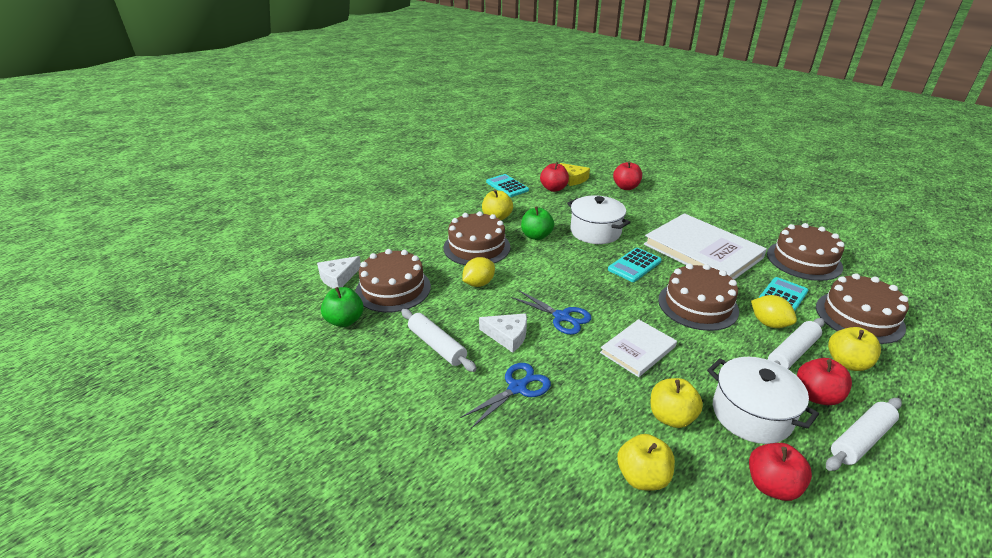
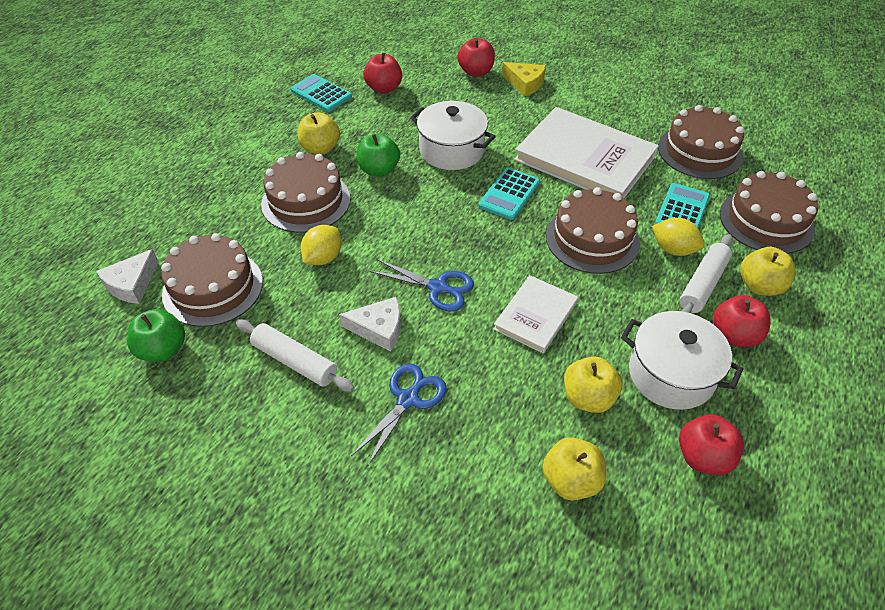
camera: 15 degrees left, 15 degrees up
(573, 179) = (406, 68): yellow cheese -> yellow cheese (525, 83)
(861, 440) = (783, 380): white rolling pin -> none

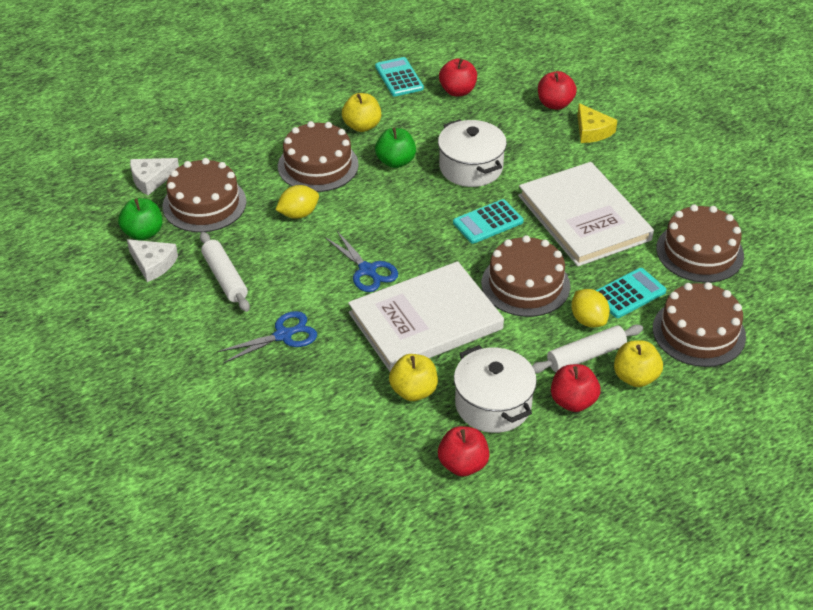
camera: 30 degrees right, 5 degrees down
(379, 328) = (300, 280): white cheese -> white cheese (153, 264)
(536, 315) = (425, 321): white book -> white book, size x1.86
(571, 480) = (353, 434): yellow apple -> none

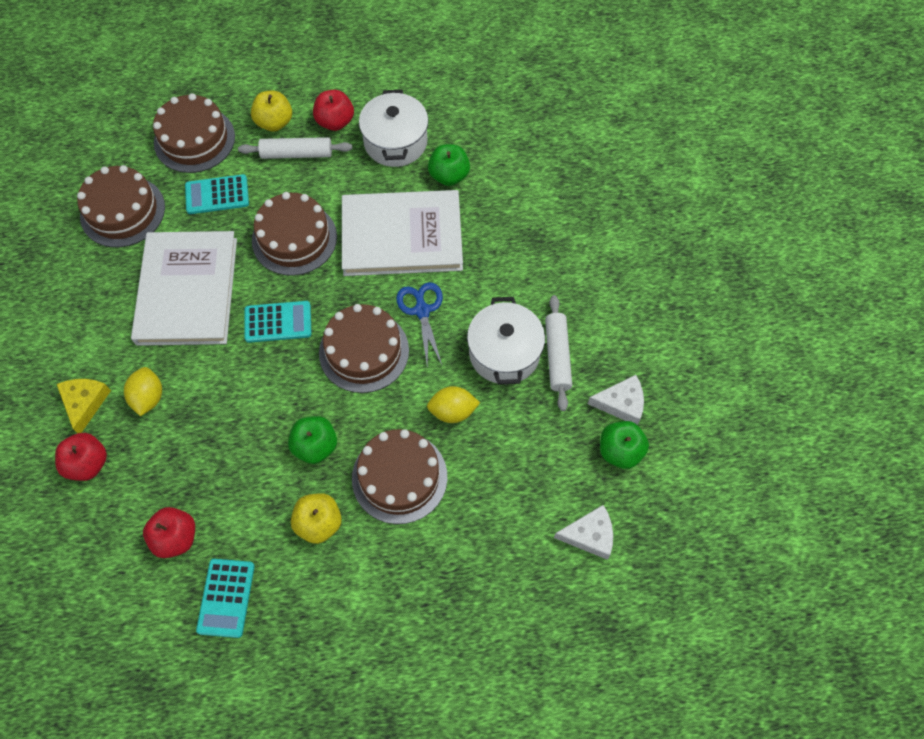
camera: 155 degrees left, 20 degrees up
(153, 264) = (621, 403): white cheese -> white cheese turned 120 degrees clockwise
(204, 204) = (543, 468): brown cake -> brown cake (364, 351)
(283, 335) = (529, 269): blue scissors -> none
(413, 391) = (449, 176): yellow apple -> green apple
(463, 464) = (446, 106): red apple -> none
(471, 167) = (245, 403): white pot -> white pot (504, 353)
(588, 320) = (270, 184): yellow lemon -> yellow lemon (148, 397)

